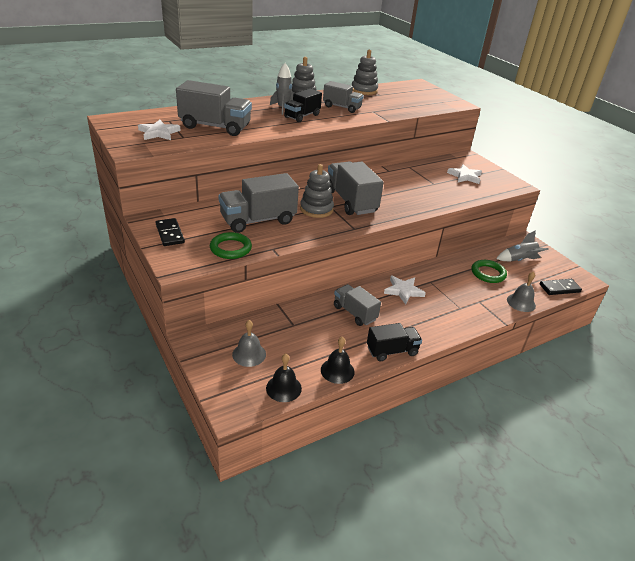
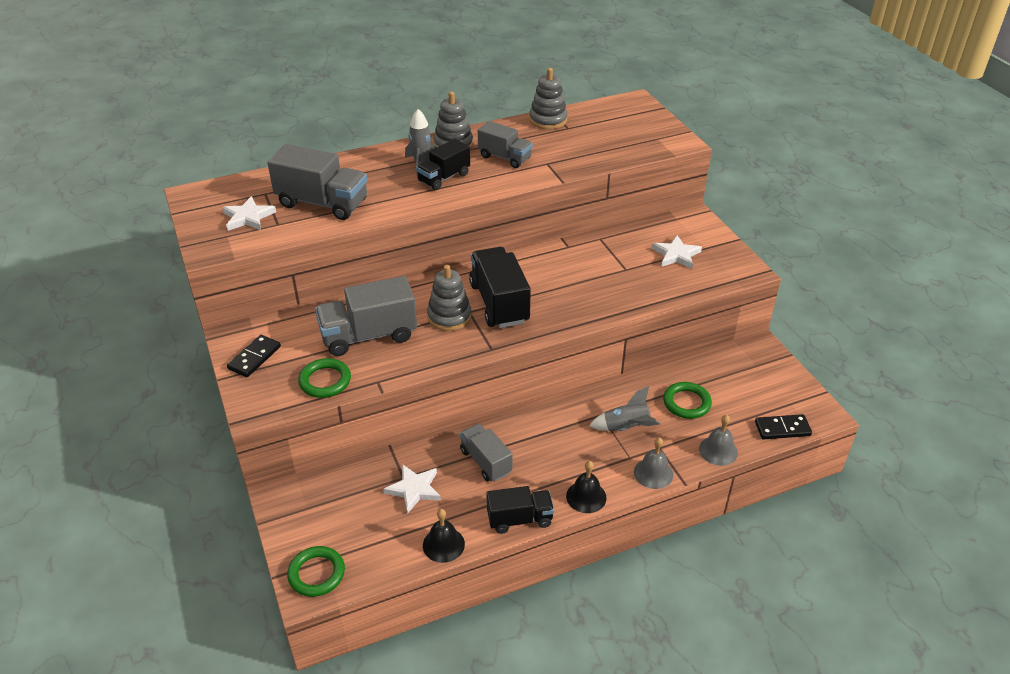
camera: 10 degrees right, 5 degrees up
(170, 234) = (254, 358): black domino -> black domino turned 45 degrees clockwise
(238, 396) = (316, 574): none -> green ring
(249, 354) = (340, 517): grey bell -> grey bell (653, 473)
(283, 388) = (373, 565): black bell -> black bell (586, 497)
(351, 201) = (499, 303): grey truck -> black truck
(403, 291) = (559, 429): white star -> white star (414, 489)
(519, 260) = (740, 380): grey rocket -> grey rocket (626, 427)

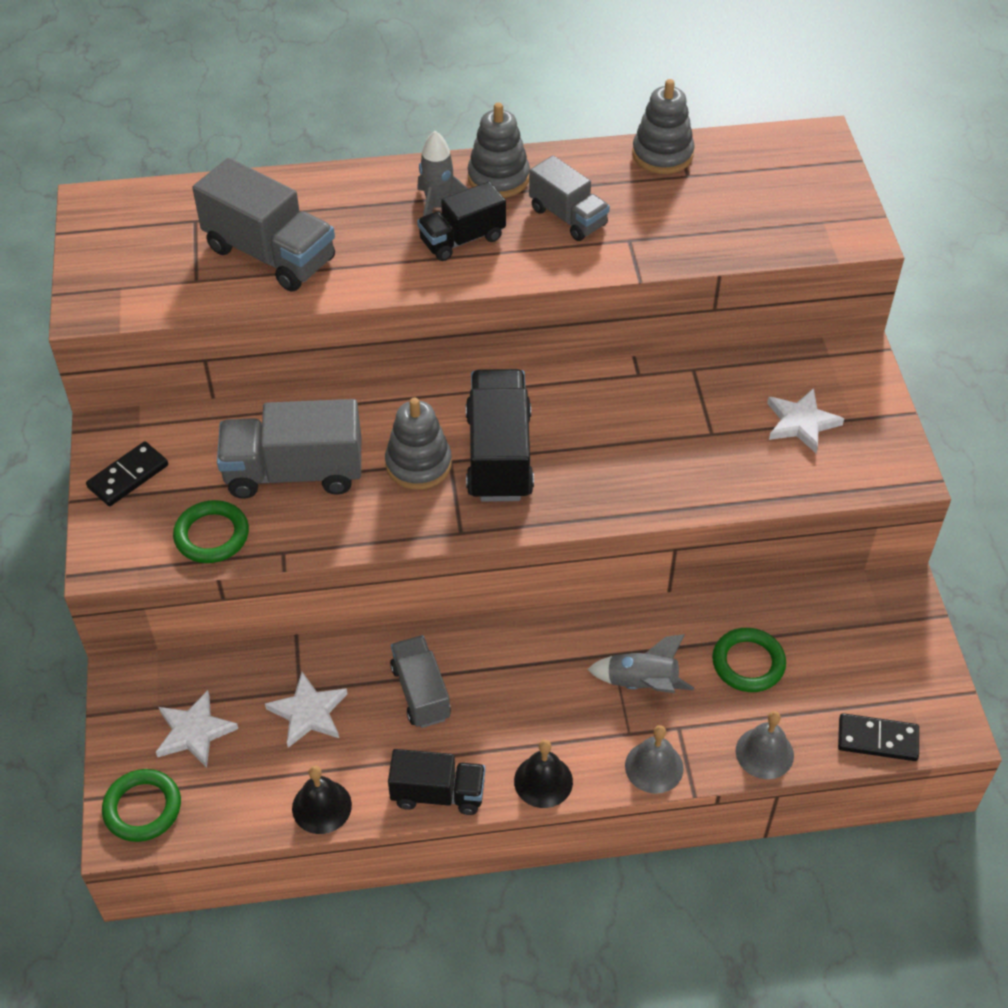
camera: 15 degrees right, 10 degrees up
(248, 217) = (159, 260): white star -> white star (194, 732)

